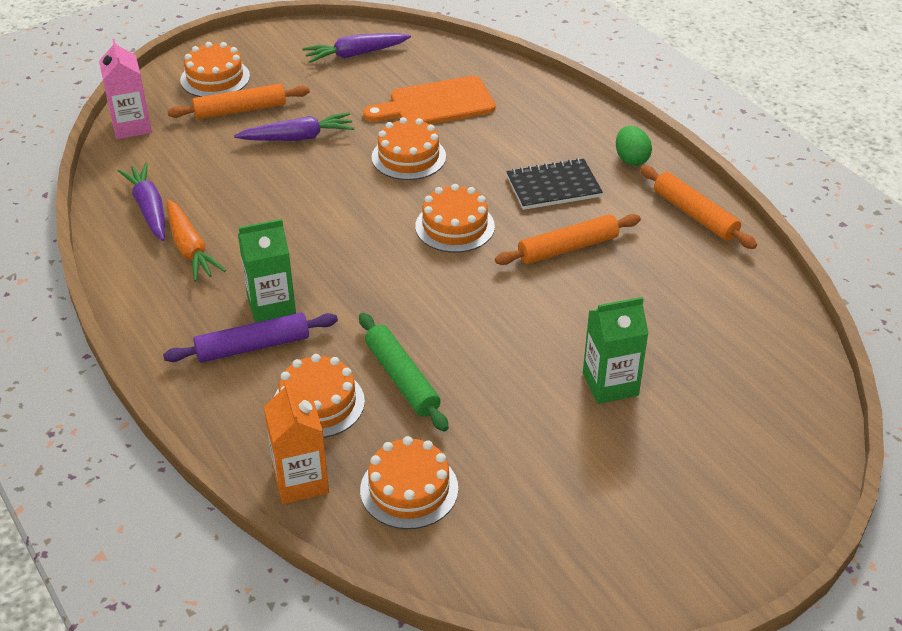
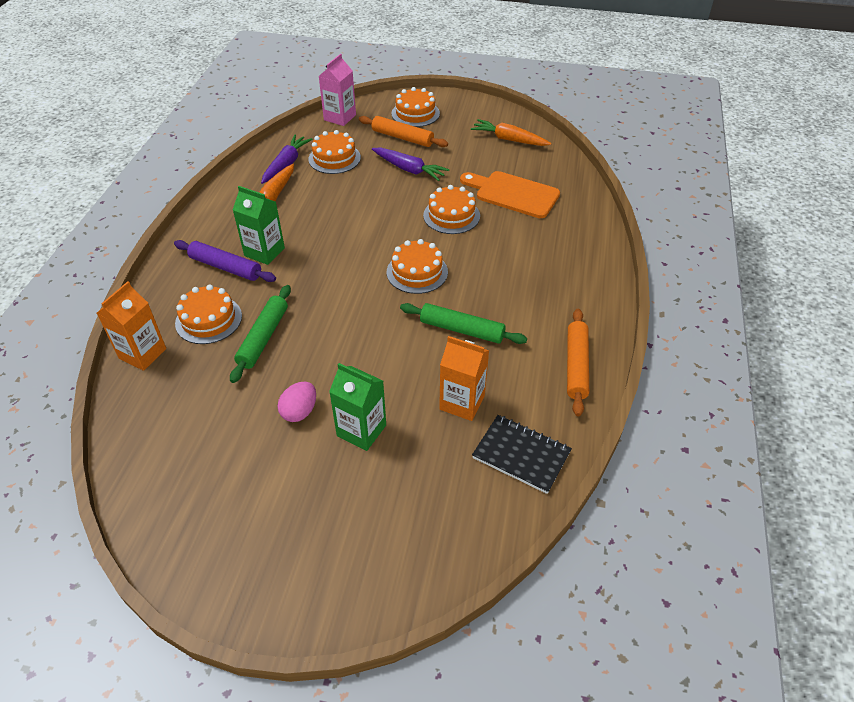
camera: 45 degrees right, 5 degrees up
(355, 54) = (509, 139): purple carrot -> orange carrot
(409, 489) = (178, 400): orange cake -> orange cake (334, 158)
(536, 410) = (299, 411): none -> pink egg
(553, 187) = (509, 286): black notebook -> black notebook (521, 455)
(568, 248) = (462, 330): orange rolling pin -> green rolling pin
(631, 159) = (587, 301): green egg -> none
(654, 304) = (462, 402): none -> orange carton

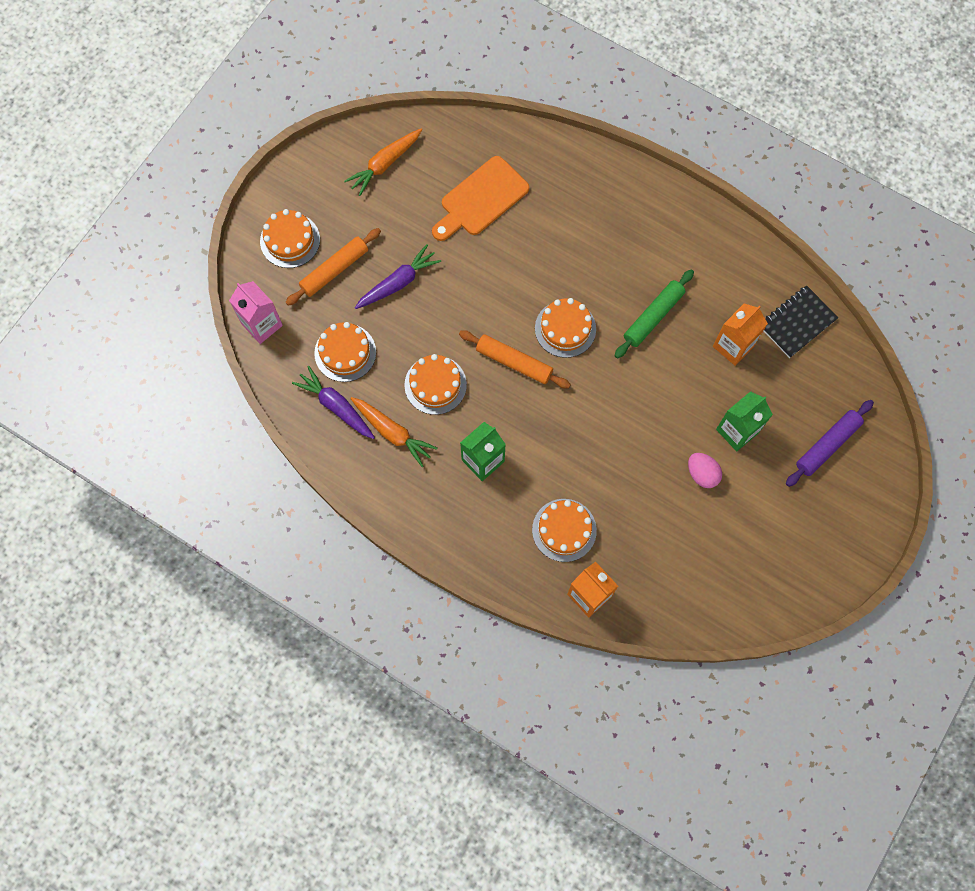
camera: 70 degrees left, 25 degrees up
(226, 267) = (493, 502): purple rolling pin -> purple rolling pin (827, 445)
(263, 338) = (605, 486): green rolling pin -> none
(451, 215) = (493, 269): orange cake -> orange cake (435, 385)
(576, 366) = (724, 245): orange rolling pin -> orange rolling pin (514, 362)

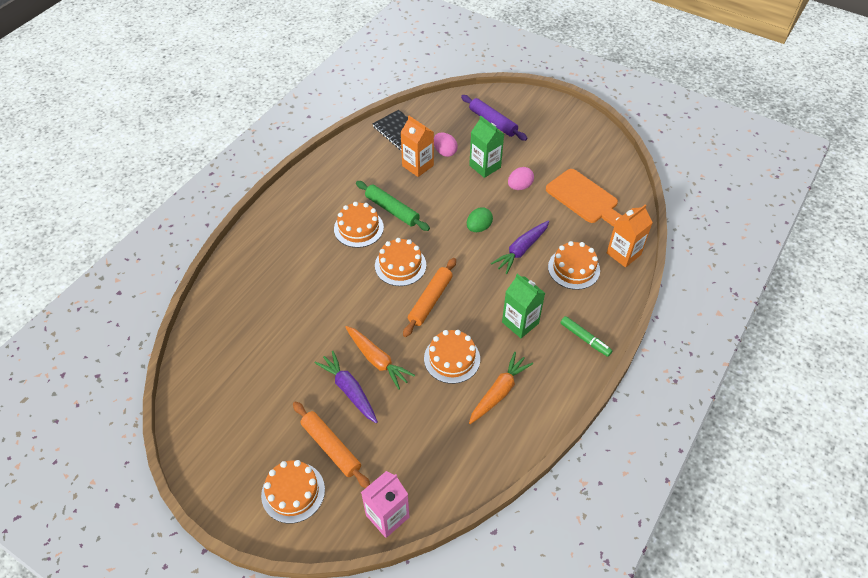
camera: 90 degrees left, 20 degrees down
(336, 406) = (475, 441): purple carrot -> purple carrot (521, 250)
(345, 352) = (420, 435): orange cake -> orange cake (358, 228)
(385, 164) = (219, 404): orange carrot -> orange carrot (377, 360)
(460, 532) = (585, 339): none -> green marker
(481, 199) = (271, 324): orange cutting board -> orange cutting board (584, 198)
(627, 419) = (478, 227): none -> green egg
(761, 380) = (445, 152): none -> pink egg

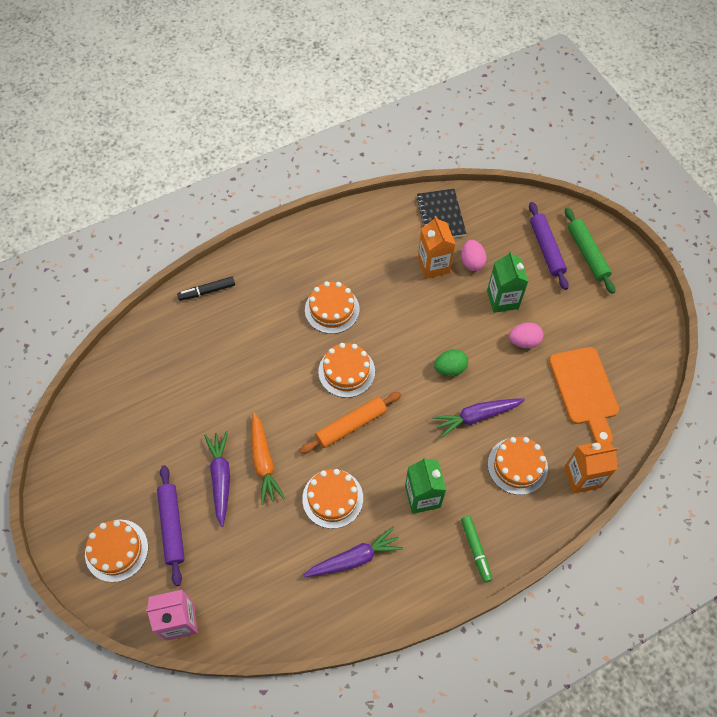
camera: 30 degrees right, 10 degrees up
(243, 260) = (207, 291): none -> black marker
(331, 447) = (172, 526): orange rolling pin -> purple rolling pin
(392, 210) = (376, 304): green rolling pin -> green rolling pin (587, 253)
(499, 392) = (354, 558): orange carrot -> purple carrot

